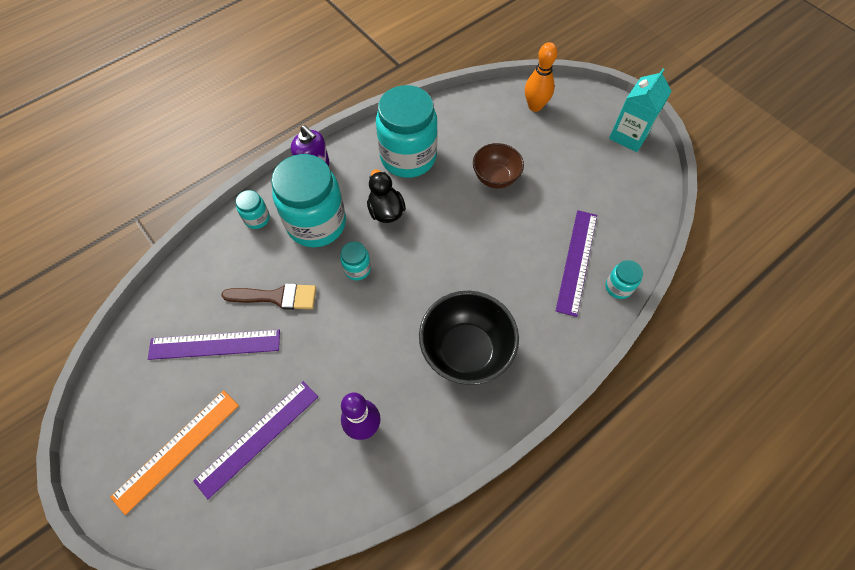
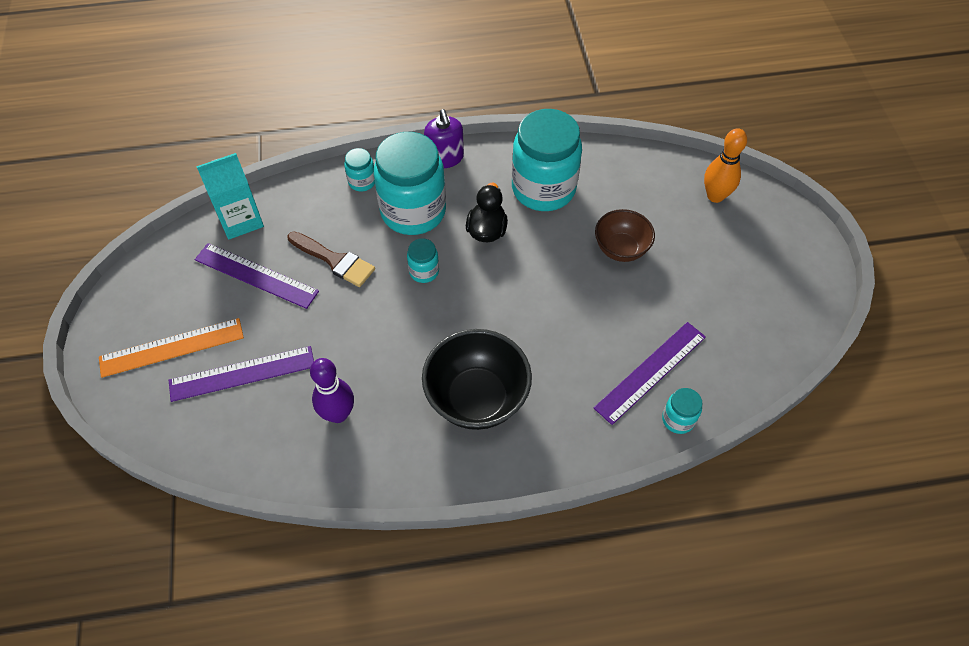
camera: 30 degrees right, 5 degrees down
(629, 135) = (803, 273): turquoise carton -> turquoise carton (240, 220)

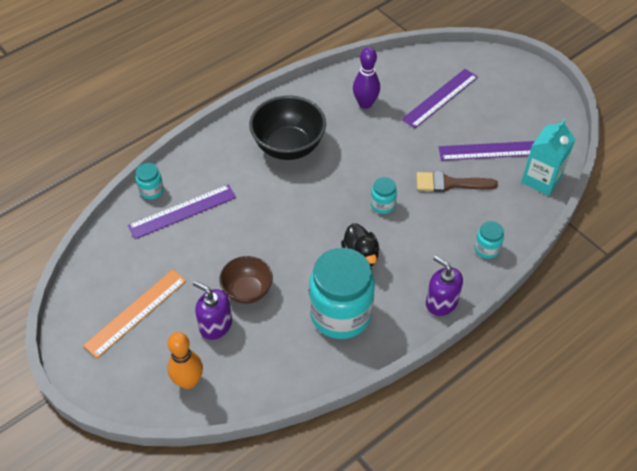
camera: 150 degrees right, 5 degrees down
(172, 347) = (495, 92): orange ruler -> orange ruler (136, 312)
(413, 211) = (427, 244): turquoise jar -> none
(651, 372) = (182, 211): purple ruler -> purple ruler turned 45 degrees clockwise
(668, 232) = (215, 325): none -> purple soap dispenser

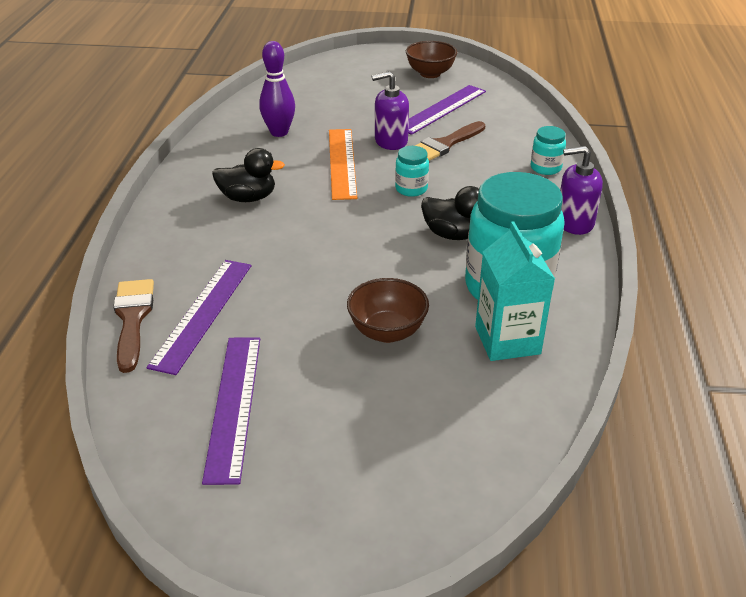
camera: 45 degrees left, 15 degrees down
(136, 312) = (285, 442): orange ruler -> orange ruler (342, 163)
(151, 191) = (132, 319): turquoise jar -> brown brush
(188, 381) = (452, 458): orange bowling pin -> none
(215, 325) = (400, 384): purple soap dispenser -> purple soap dispenser (391, 141)
(288, 147) = (248, 198): black bowl -> black duck
(440, 98) = (343, 98): purple ruler -> purple ruler (234, 405)
(529, 111) = (430, 74): none -> brown bowl
(541, 179) = (509, 106): turquoise carton -> turquoise carton (507, 340)

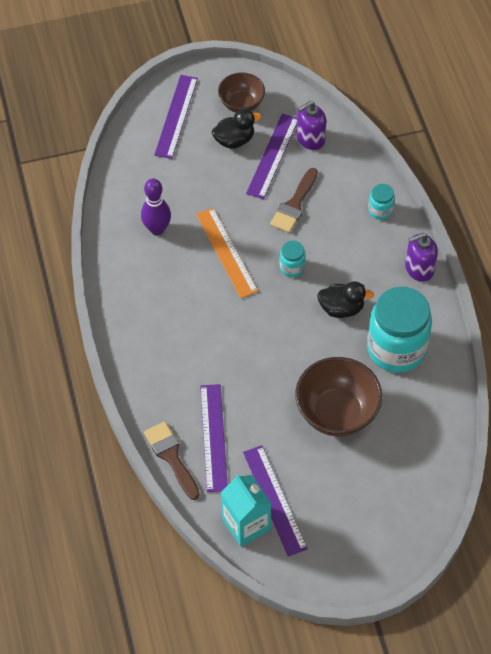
camera: 20 degrees left, 20 degrees up
(248, 198) = (178, 316): black duck -> black duck (234, 140)
(358, 69) = (176, 116): none -> purple ruler
(387, 332) = (337, 413): brown bowl -> brown bowl, size x1.62
(391, 141) = (251, 213): purple soap dispenser -> purple soap dispenser (310, 138)
(507, 340) = (411, 395): turquoise carton -> turquoise carton (246, 524)

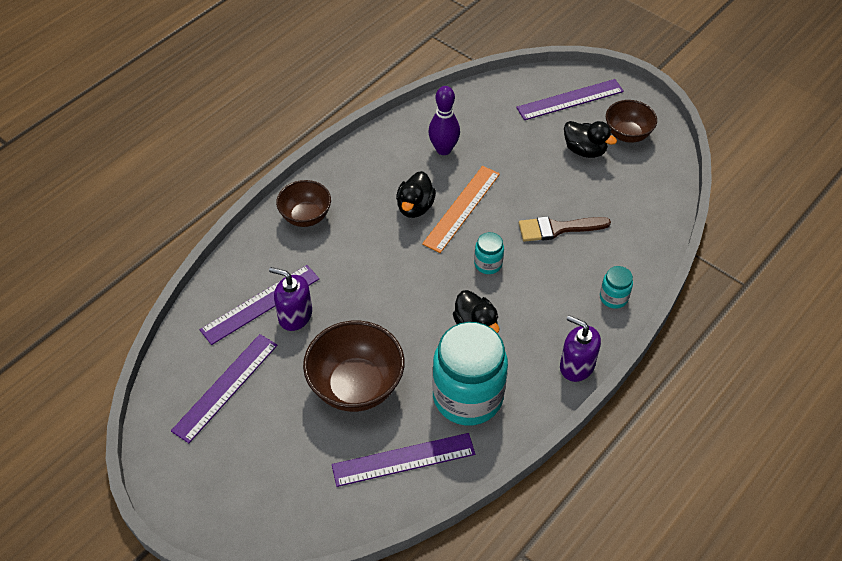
camera: 55 degrees right, 5 degrees down
(149, 361) = (306, 216): none -> brown bowl
(171, 457) = (218, 285): brown brush -> none
(200, 282) = (415, 207): none -> black duck
(246, 524) = (185, 379): turquoise carton -> none
(273, 156) = (595, 185): purple ruler -> purple ruler (403, 460)
(310, 138) = (641, 201): purple soap dispenser -> purple soap dispenser (295, 315)

